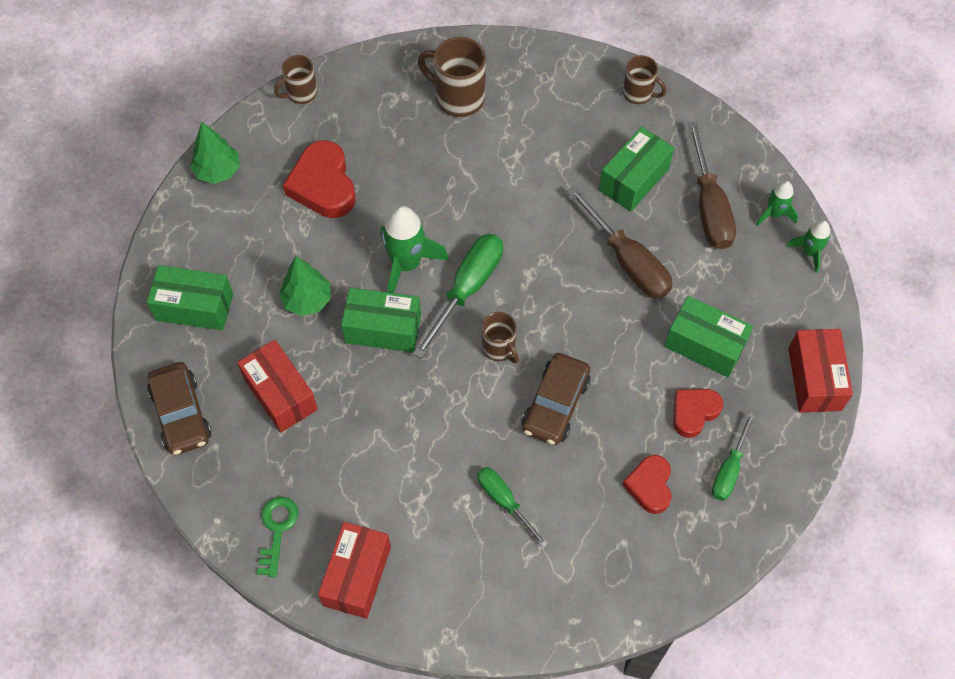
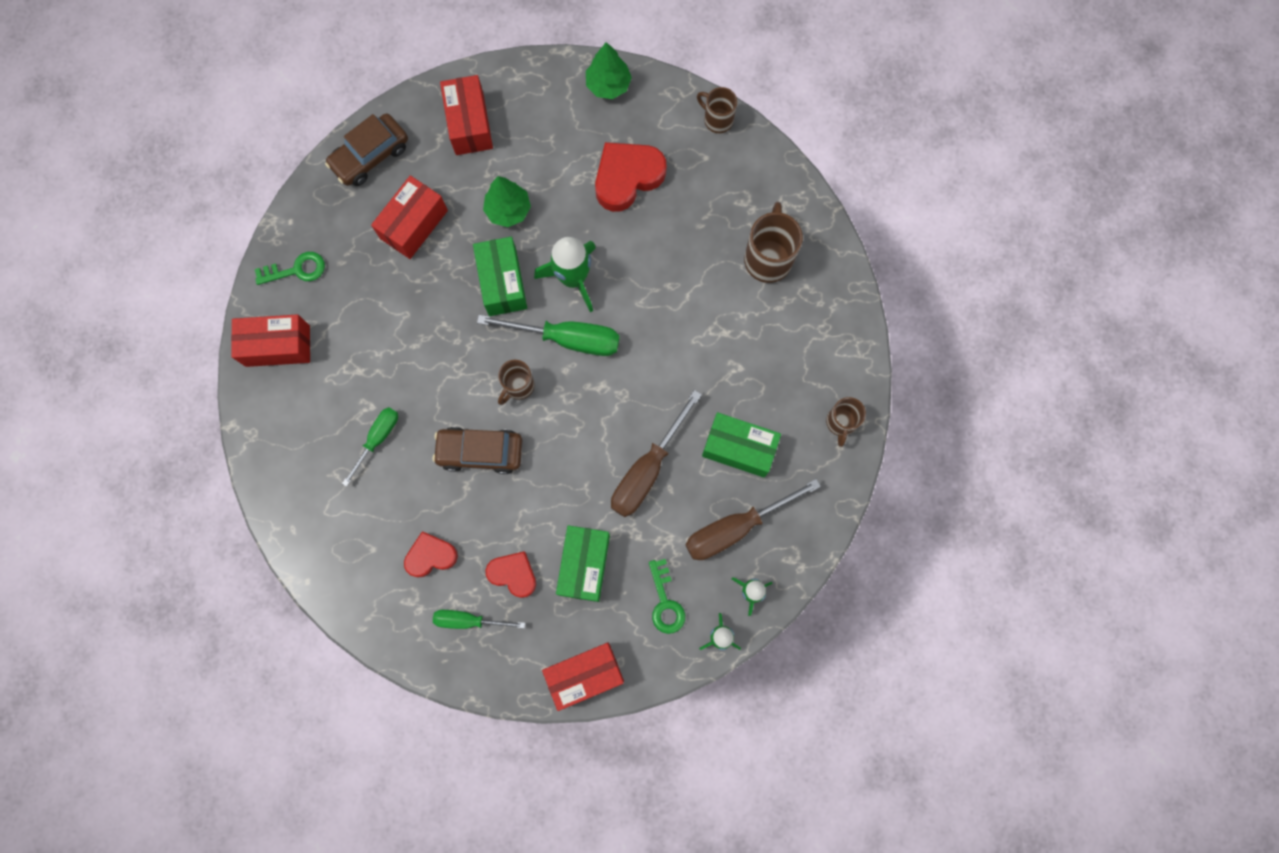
camera: 70 degrees right, 15 degrees up
(195, 307) = (469, 124): green box -> red box
(763, 287) = (665, 602): none -> green key

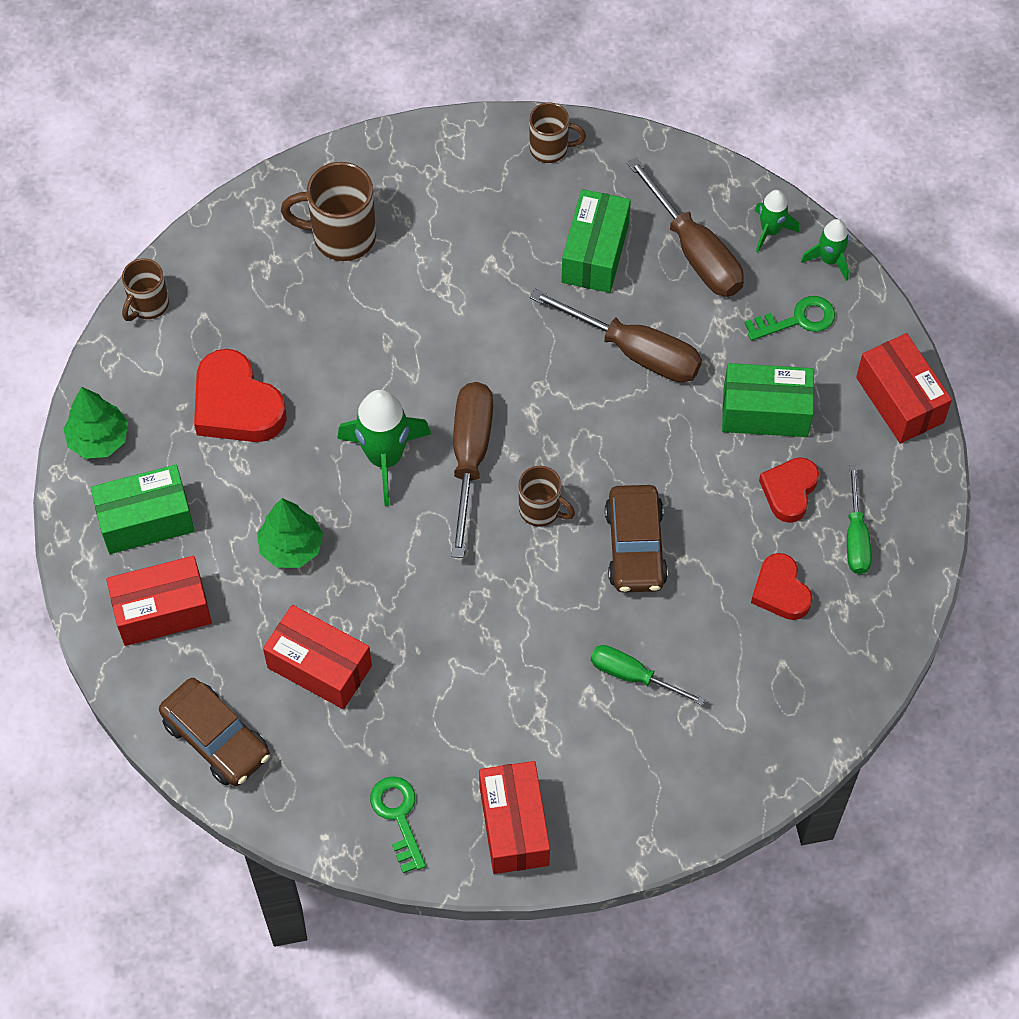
camera: 95 degrees left, 15 degrees down
(502, 282) = (397, 544): green box -> green box (146, 520)
(567, 338) = (470, 457): green screwdriver -> brown screwdriver

